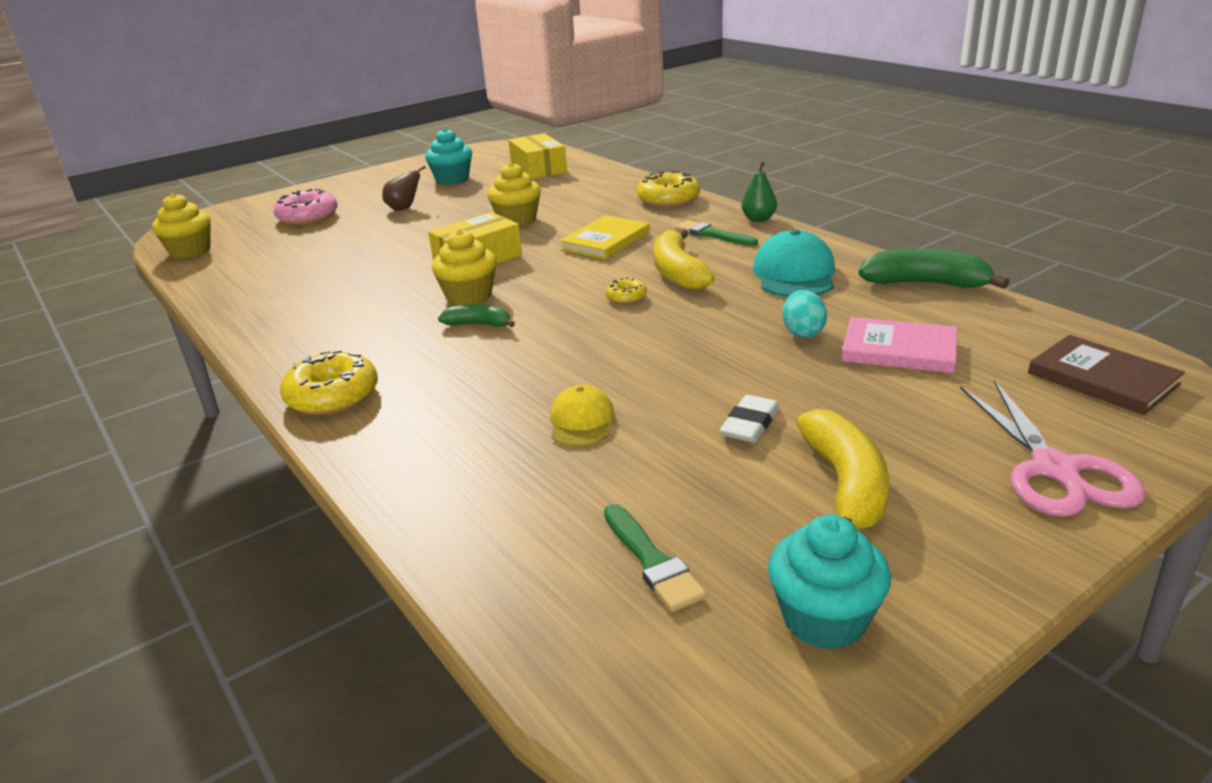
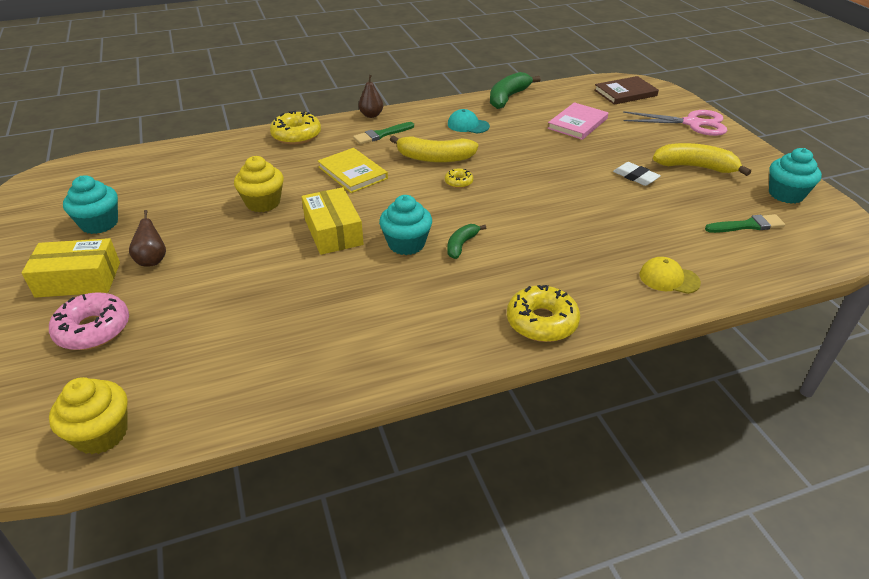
camera: 75 degrees left, 10 degrees up
(469, 296) = (406, 244): yellow cupcake -> turquoise cupcake
(538, 168) = (137, 174): yellow box -> yellow box (78, 279)
(581, 421) = (616, 224): yellow cap -> yellow cap (669, 278)
(758, 219) = (371, 115): green pear -> brown pear
(794, 274) = (468, 125): turquoise cap -> turquoise cap, size x0.61
(803, 332) = (544, 141): turquoise egg -> none

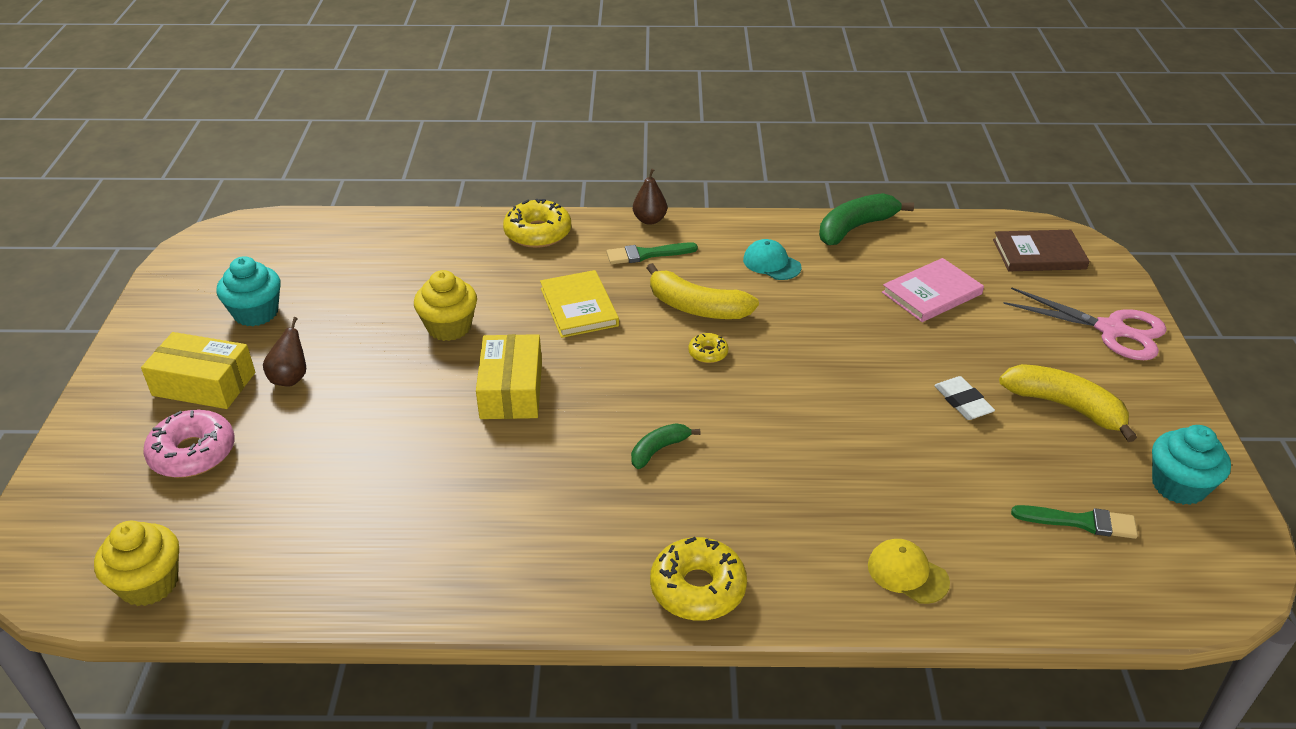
camera: 20 degrees right, 0 degrees up
(406, 244) = (590, 430): turquoise cupcake -> none

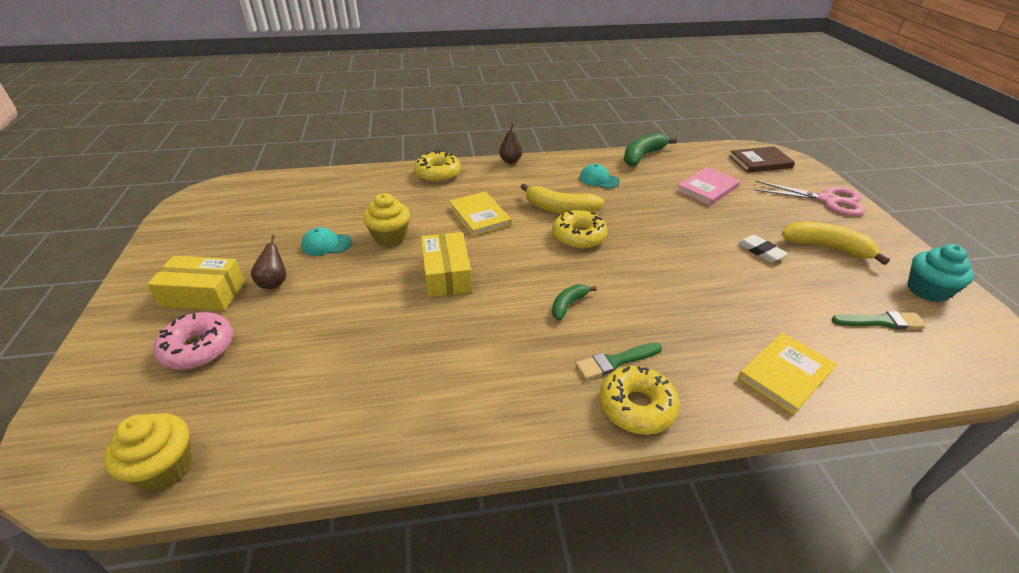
camera: 10 degrees left, 0 degrees up
(256, 313) = (241, 240): turquoise cupcake -> none
(364, 330) = (326, 244): none -> turquoise cap
(647, 254) = (515, 181): green brush -> green brush (615, 361)
(708, 353) = (578, 237): yellow donut -> yellow donut, size x1.93
(907, 573) = (785, 374): yellow cap -> yellow book

